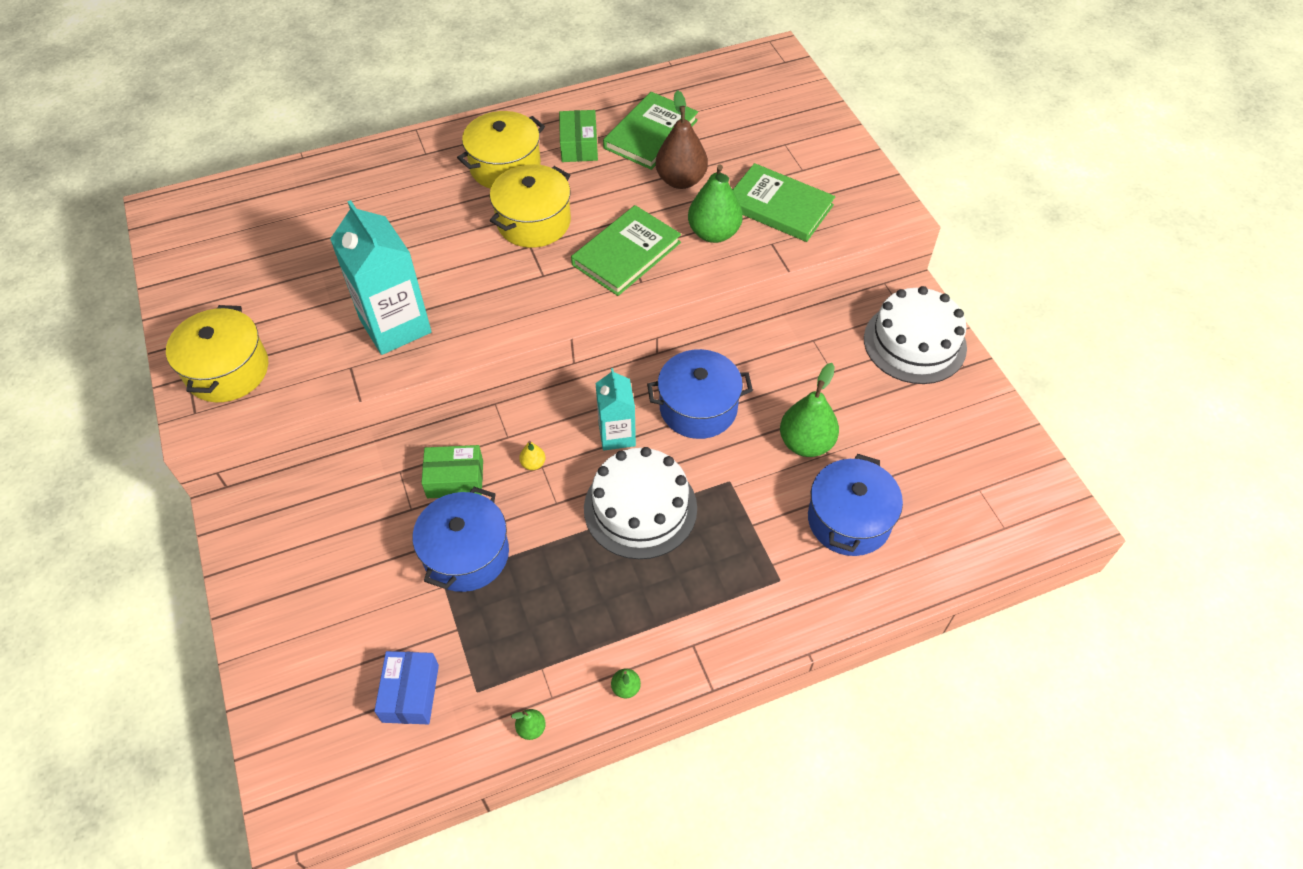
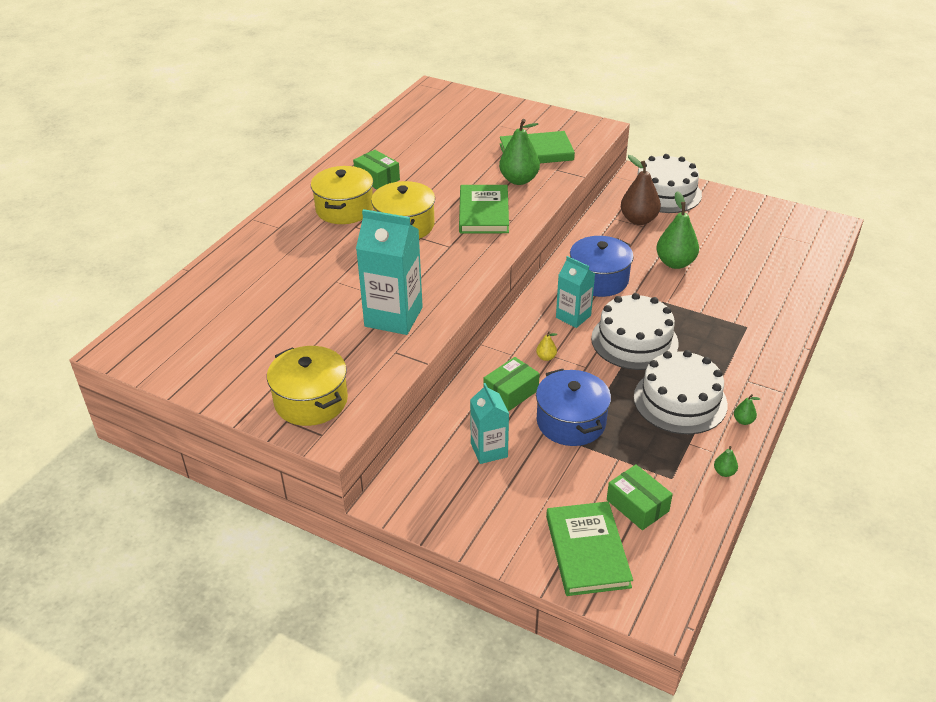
camera: 40 degrees left, 15 degrees down
(363, 527) = (489, 450): none -> turquoise carton
(410, 693) = (637, 505): blue box -> green box
(594, 613) = (680, 401): none -> white cake
(651, 134) = (413, 154): green book -> green book (587, 551)
(681, 180) = (464, 166): brown pear -> brown pear (638, 220)
(849, 520) = (741, 282): blue pot -> none

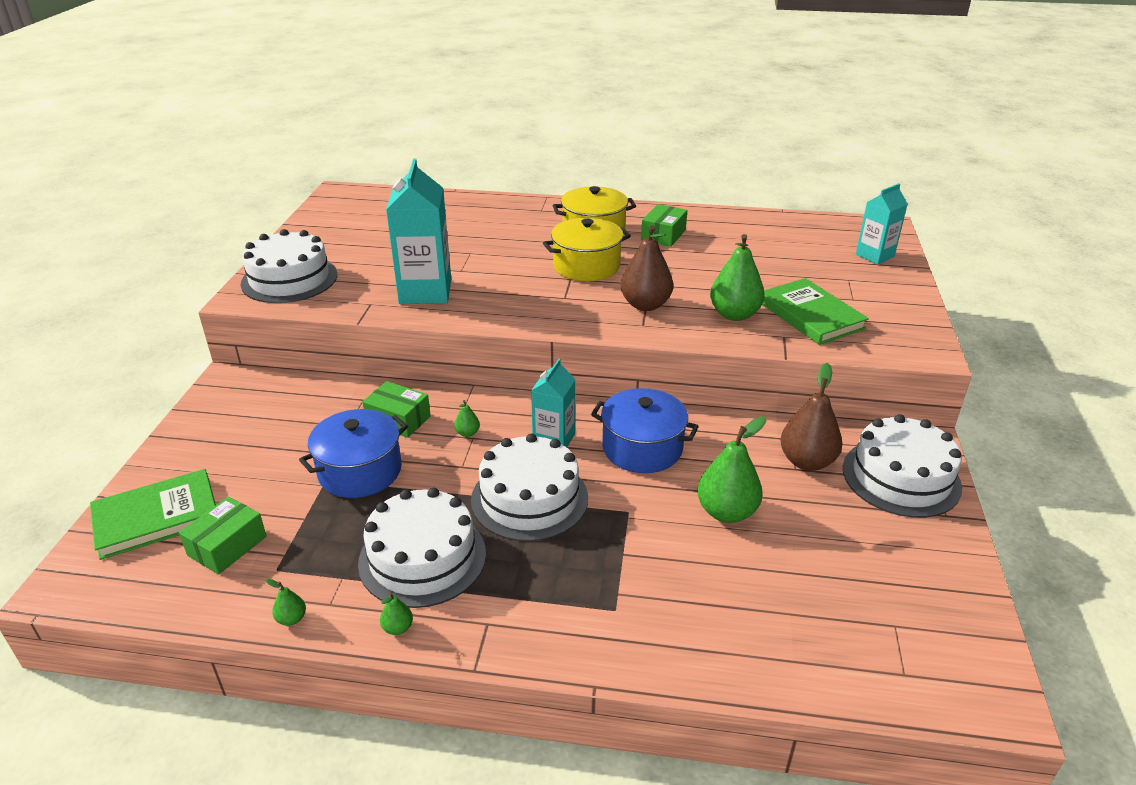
camera: 70 degrees right, 5 degrees down
(311, 401) = (289, 279): yellow pot -> white cake
(484, 212) = (645, 305): green book -> brown pear
(489, 450) = (304, 423): turquoise carton -> turquoise carton (874, 256)
(546, 357) = (467, 433): yellow pear -> green pear

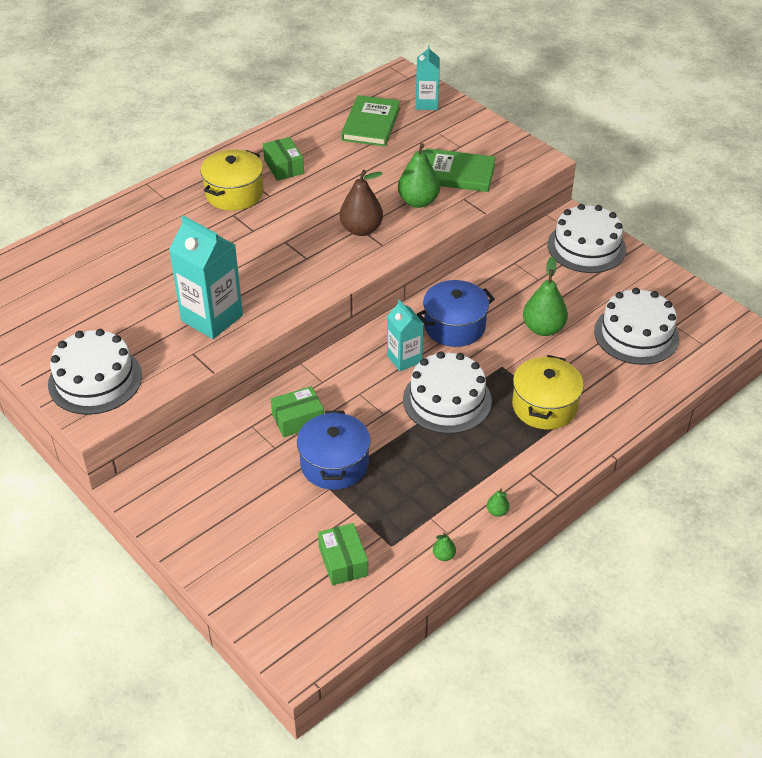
camera: 50 degrees left, 10 degrees up
(157, 517) = (272, 588): green book -> green book (371, 124)
(422, 557) = (450, 473): white cake -> white cake (636, 334)
(467, 433) = (352, 393): green pear -> none
(586, 266) = (278, 225): yellow pot -> yellow pot (544, 406)
(807, 461) = (538, 271): brown pear -> none

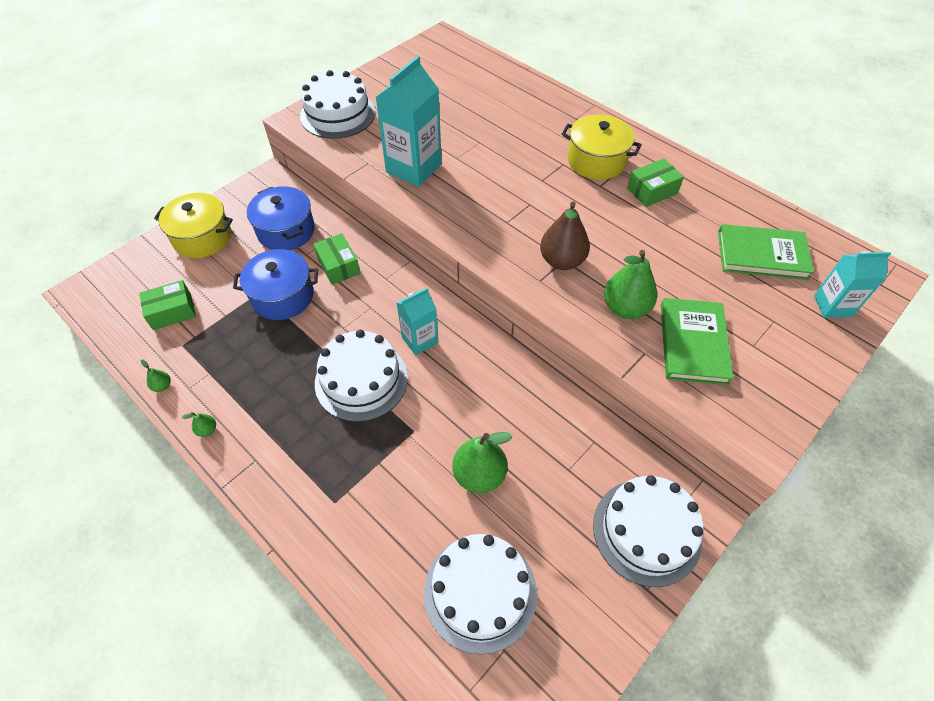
camera: 85 degrees right, 10 degrees up
(454, 326) = (473, 382): blue pot -> blue pot (286, 231)
(544, 406) = (351, 476): yellow pot -> yellow pot (202, 237)

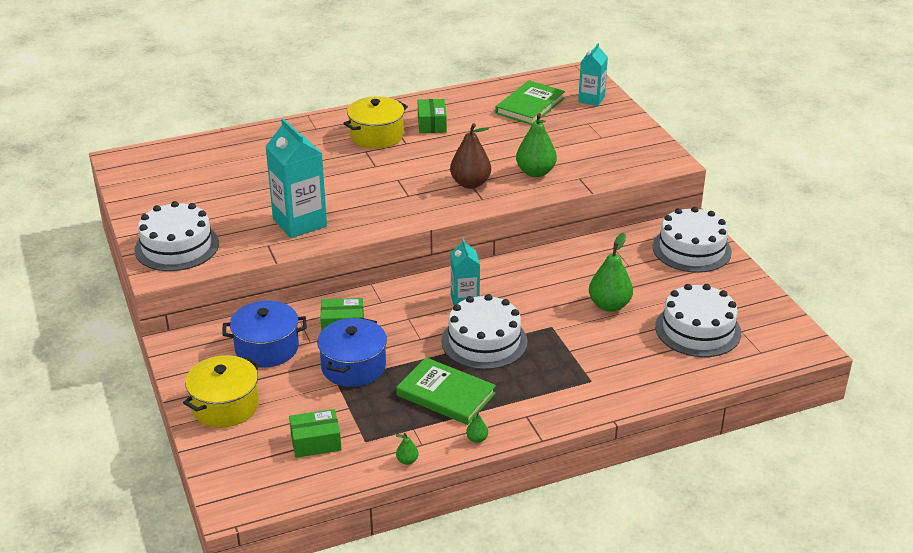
camera: 65 degrees left, 20 degrees down
(172, 312) = (316, 442): green box -> green box turned 75 degrees clockwise
(693, 343) = (584, 157): green book -> green book (446, 394)

